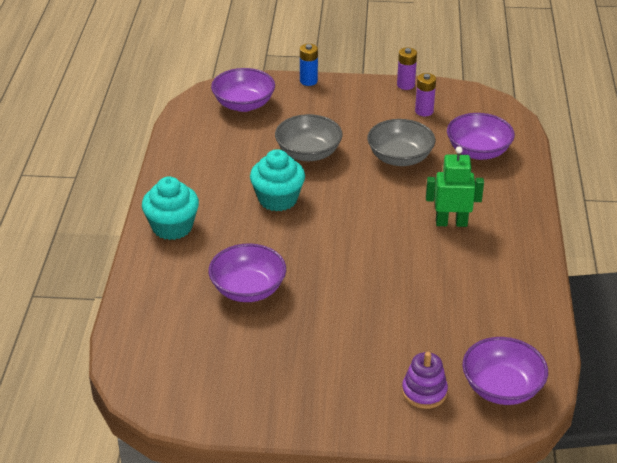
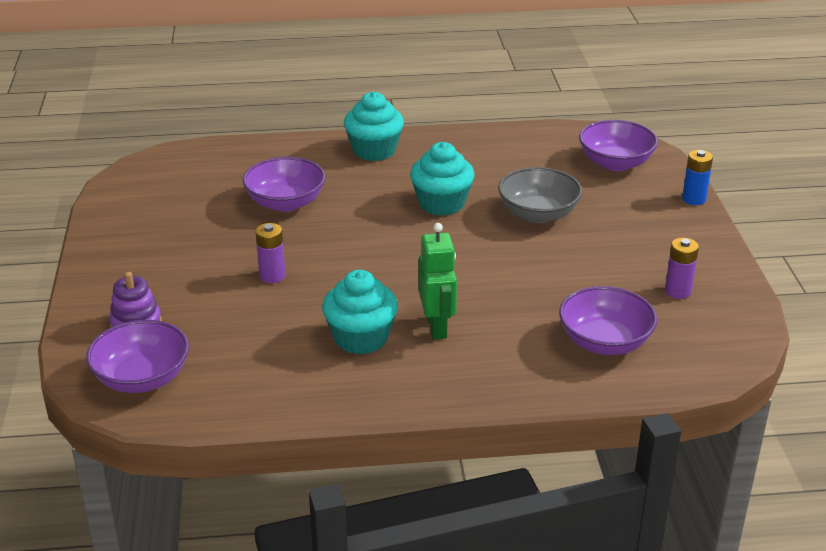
camera: 80 degrees right, 5 degrees down
(400, 158) = (559, 279): grey bowl -> none
(405, 85) = (733, 272): purple battery -> purple battery (272, 276)
(460, 262) = (361, 338): none -> turquoise cupcake

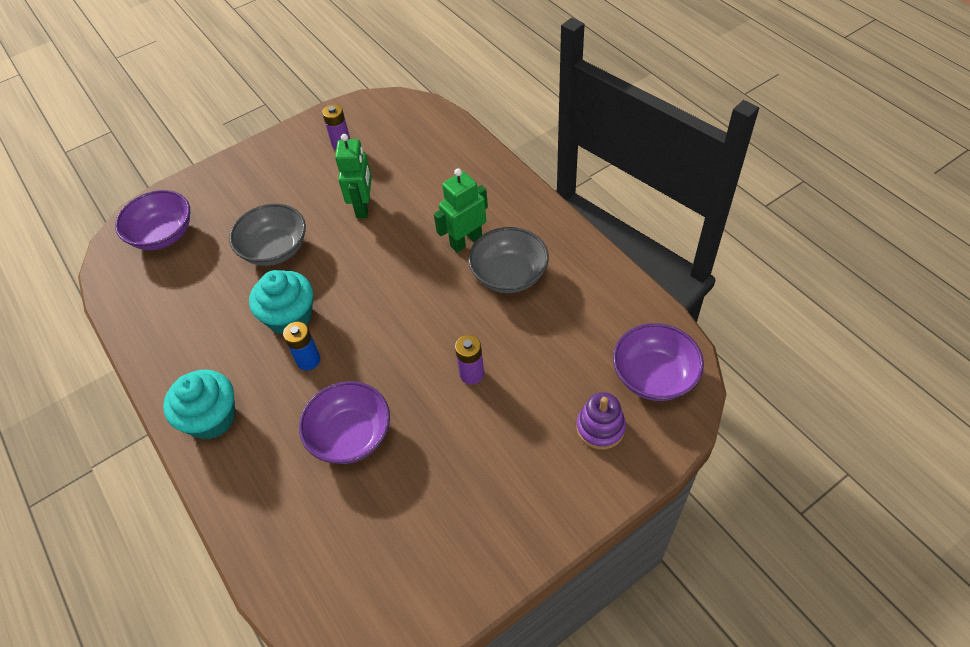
camera: 115 degrees left, 20 degrees up
(361, 338) = (509, 275): turquoise cupcake -> grey bowl
(553, 278) = (363, 206): none -> green robot
(604, 342) = (423, 156): purple bowl -> none
(694, 199) = (206, 173): blue battery -> blue battery (308, 360)

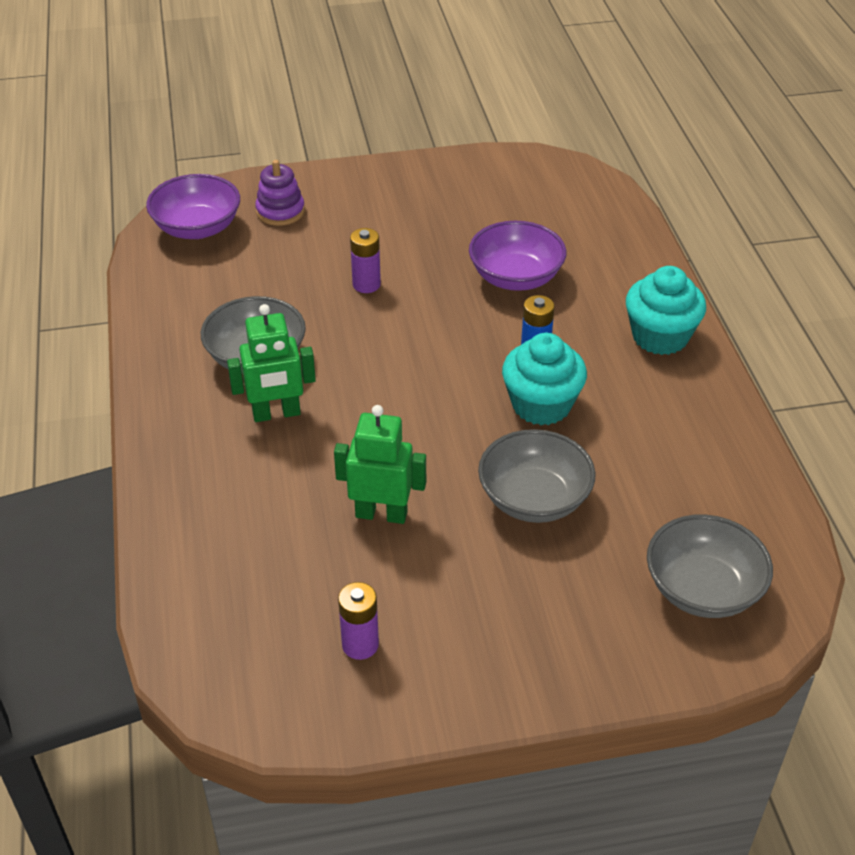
camera: 160 degrees left, 10 degrees down
(163, 235) = (702, 589): purple bowl -> grey bowl
(363, 206) = (381, 514): green robot -> green robot turned 75 degrees clockwise

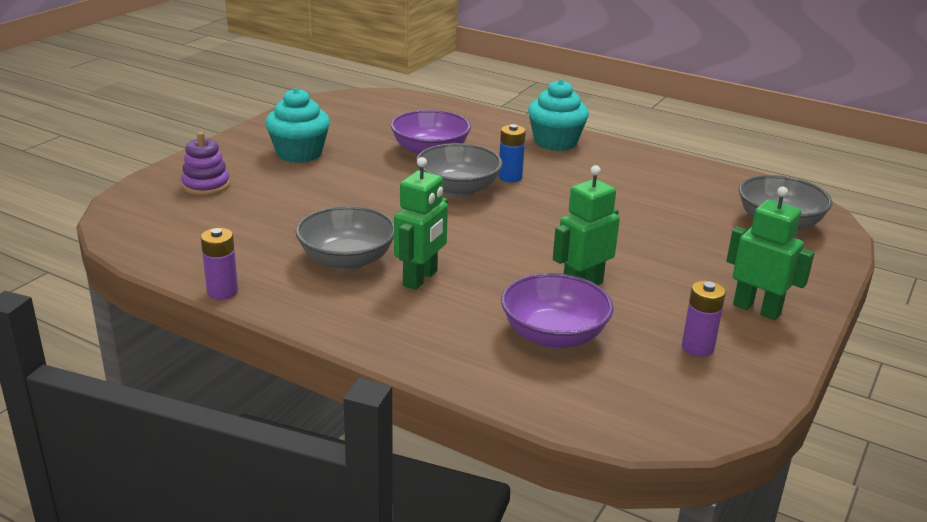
camera: 50 degrees left, 15 degrees down
(197, 228) = (155, 219): purple bowl -> purple bowl (554, 335)
(366, 284) = (346, 193): purple battery -> purple battery (222, 292)
(483, 654) = (757, 309): none -> green robot
(534, 499) = (639, 234): grey bowl -> grey bowl (458, 189)
(541, 405) = (559, 196): turquoise cupcake -> turquoise cupcake (299, 153)

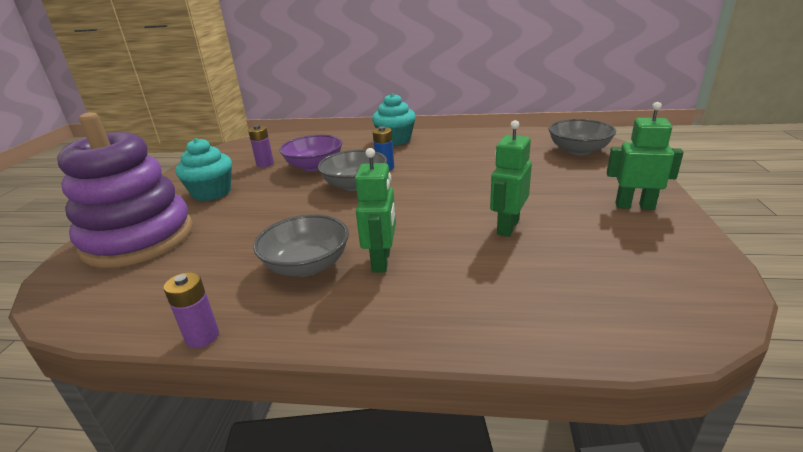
camera: 20 degrees left, 0 degrees up
(206, 185) = (139, 239): purple stacking toy -> purple stacking toy, size x2.43
(554, 335) = (528, 274): purple bowl -> none
(697, 347) = (634, 246): purple battery -> purple battery (265, 164)

